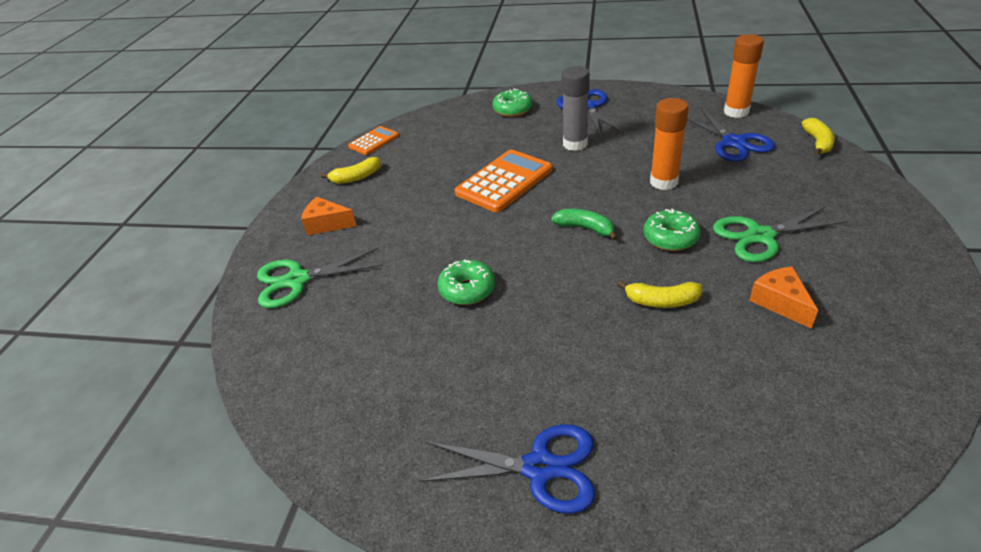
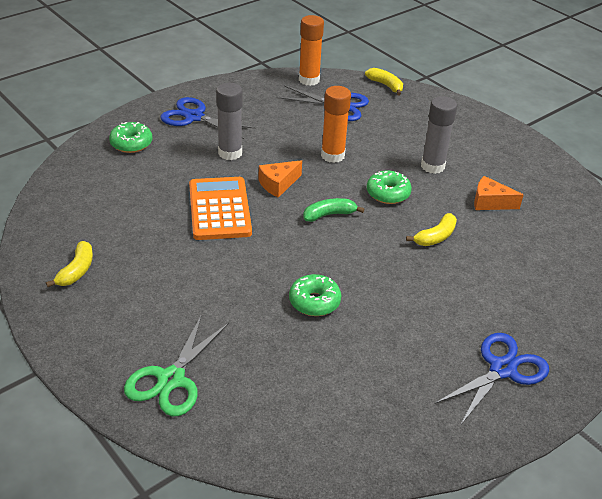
camera: 55 degrees left, 0 degrees up
(327, 224) = (118, 323): orange cheese -> orange cheese (278, 184)
(373, 141) = (36, 230): orange calculator -> none
(760, 236) = (432, 166): green scissors -> grey glue stick

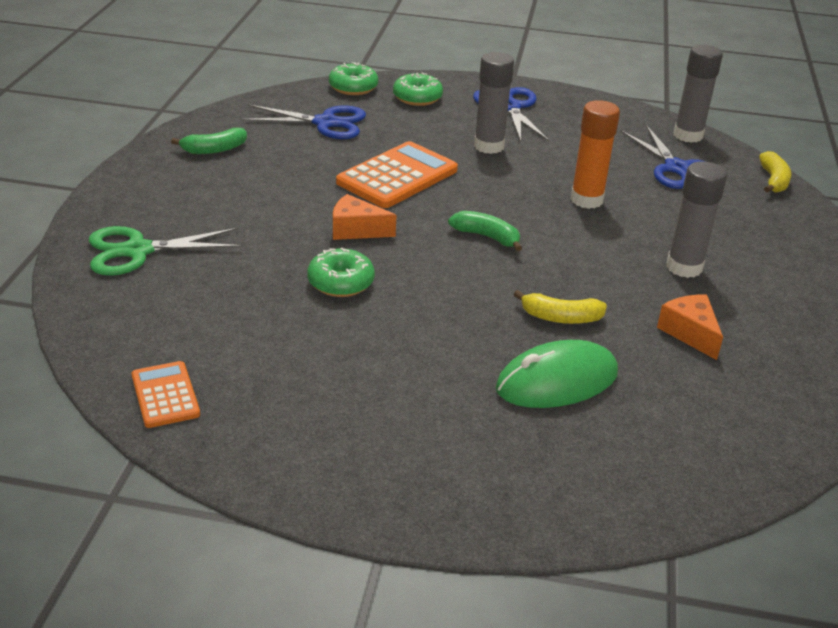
camera: 50 degrees right, 5 degrees down
(77, 271) = (214, 149): yellow banana -> green banana
(278, 184) = (486, 190): orange cheese -> orange cheese (356, 230)
(309, 80) = (688, 135): orange glue stick -> grey glue stick
(360, 448) = (165, 395): none -> orange calculator
(388, 193) = (583, 257): green donut -> green donut (353, 87)
(489, 273) = (557, 381): none -> green mouse
(502, 369) = (402, 453): blue scissors -> blue scissors (325, 123)

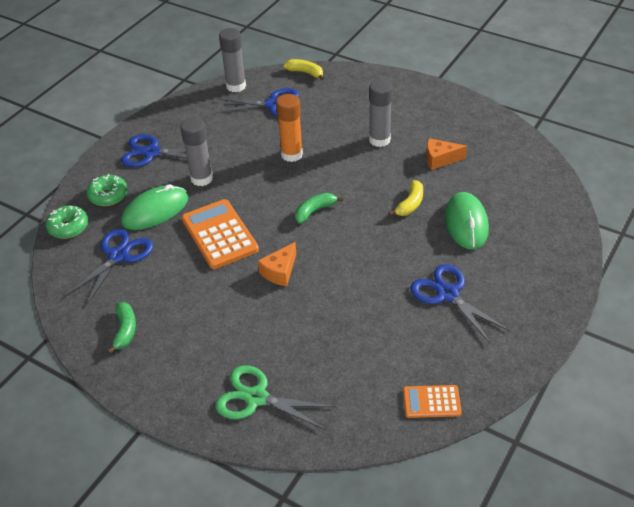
camera: 65 degrees left, 10 degrees up
(138, 251) = (256, 398): green scissors -> green scissors turned 105 degrees clockwise
(341, 282) = (339, 293): green donut -> none
(386, 382) = (448, 294): none -> blue scissors
(412, 129) = (155, 211): none -> green mouse

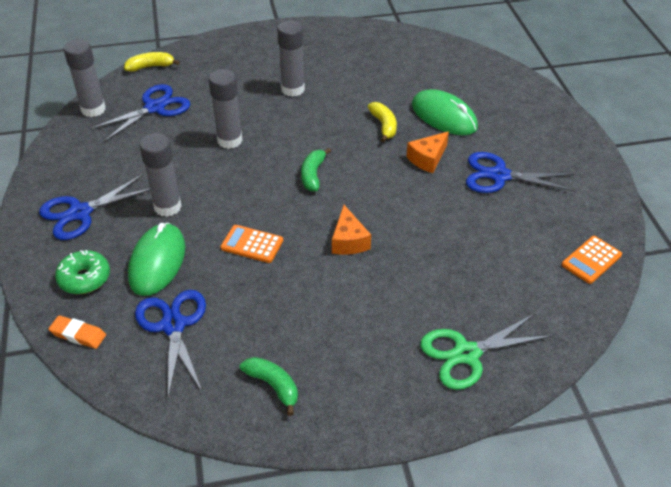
camera: 45 degrees left, 0 degrees up
(68, 227) = (78, 334): green donut -> orange eraser
(219, 234) = (252, 244): orange calculator -> orange calculator, size x0.56
(291, 154) = (229, 140): orange glue stick -> grey glue stick
(440, 159) = (362, 80): orange cheese -> orange cheese (427, 159)

